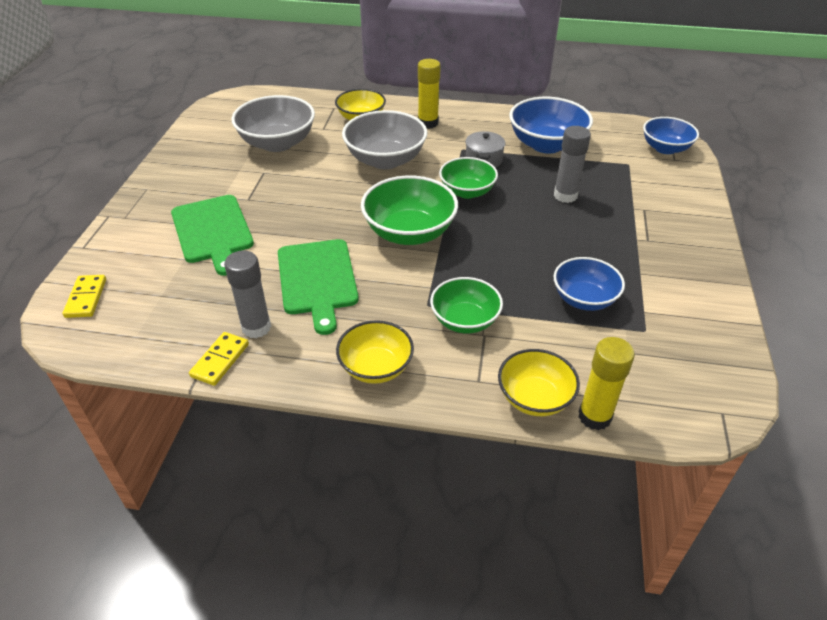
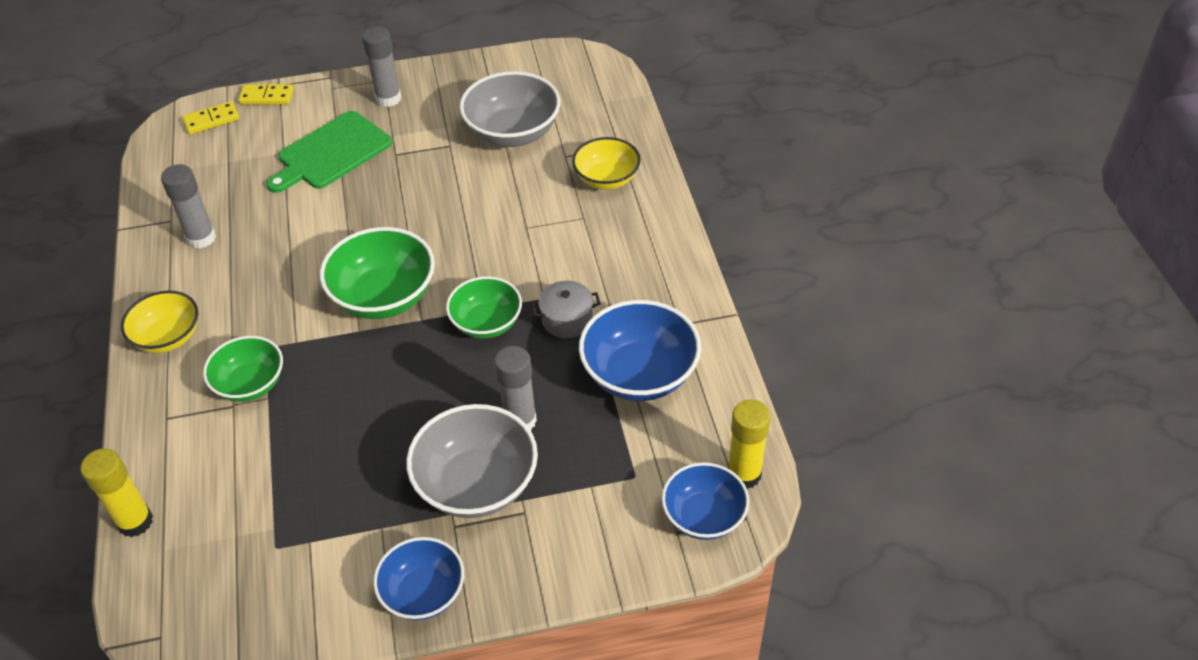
camera: 70 degrees right, 5 degrees up
(174, 190) = (388, 98): none -> grey glue stick
(220, 360) = (155, 232): yellow domino -> yellow domino (267, 96)
(317, 280) = (280, 253): green cutting board -> none
(385, 160) = (521, 231): grey bowl -> grey bowl (477, 484)
(428, 123) = (629, 241): yellow glue stick -> yellow glue stick (744, 474)
(534, 398) = (151, 467): yellow bowl -> none
(584, 299) = (315, 480): blue bowl -> blue bowl (423, 593)

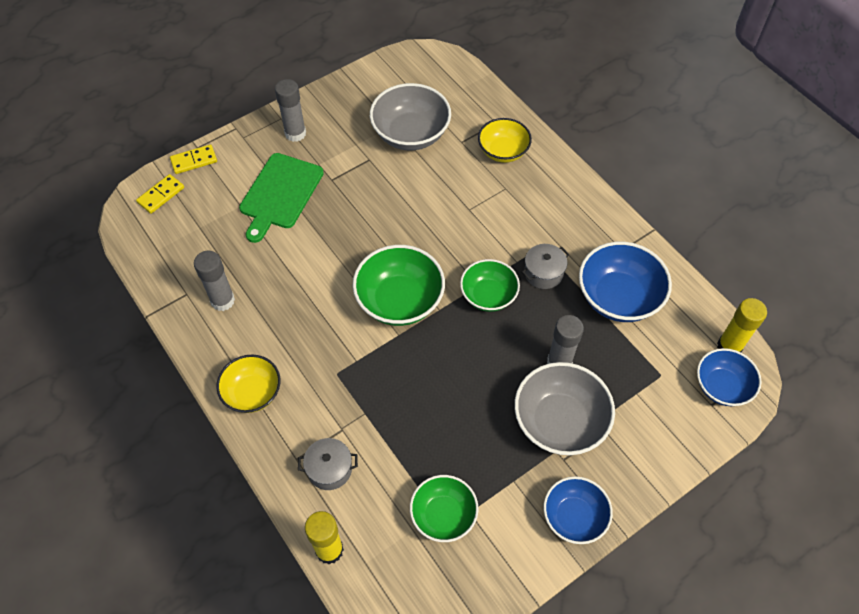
camera: 25 degrees left, 10 degrees up
(192, 441) = (329, 469): none -> grey pot
(250, 384) = (344, 407): green bowl -> green bowl (443, 515)

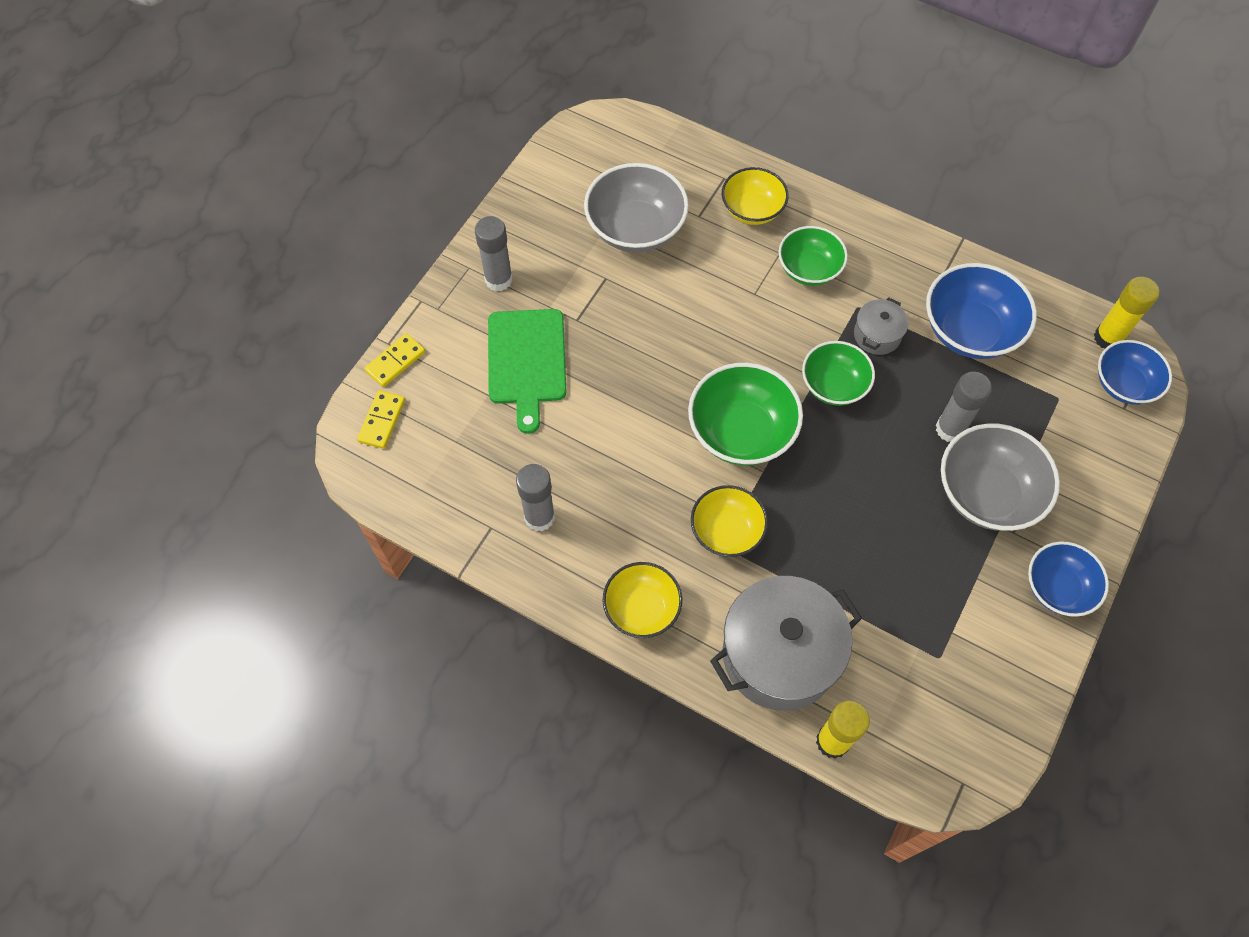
camera: 25 degrees left, 5 degrees up
(329, 469) = (779, 654): grey pot -> grey pot, size x2.12
(346, 365) = (726, 531): none -> yellow bowl
(443, 515) = (928, 648): green bowl -> green bowl (809, 269)

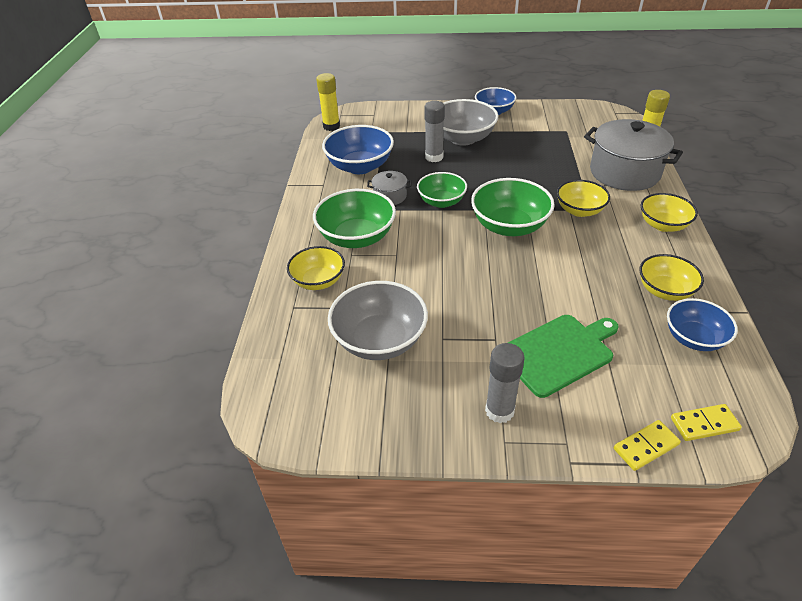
camera: 115 degrees left, 20 degrees down
(395, 361) = (646, 447): yellow domino -> yellow domino turned 45 degrees counterclockwise
(539, 517) = (664, 290): grey glue stick -> yellow bowl
(809, 269) = (357, 237): green bowl -> green bowl, size x1.53
(1124, 384) = (359, 117): blue bowl -> blue bowl (693, 338)

